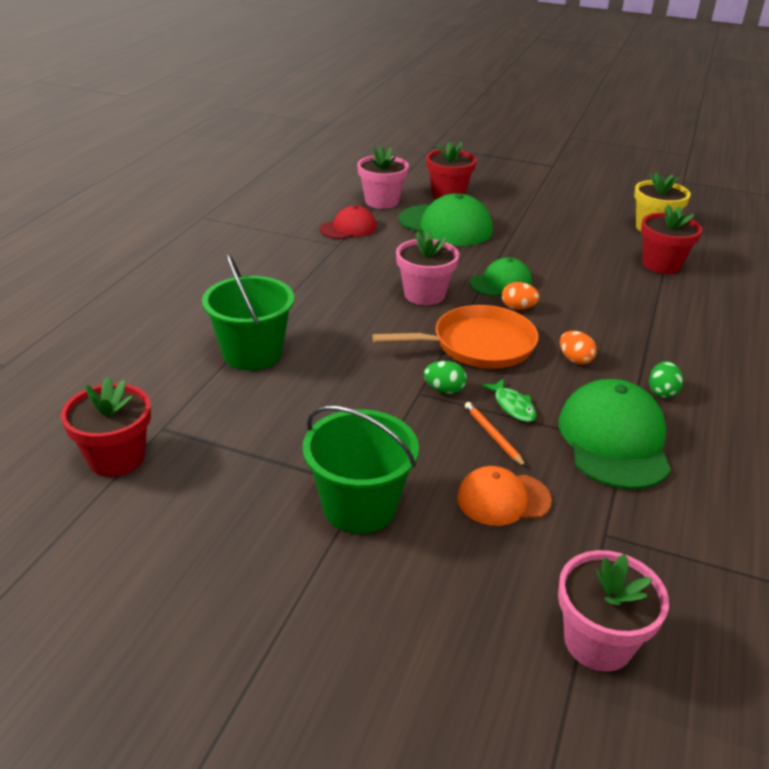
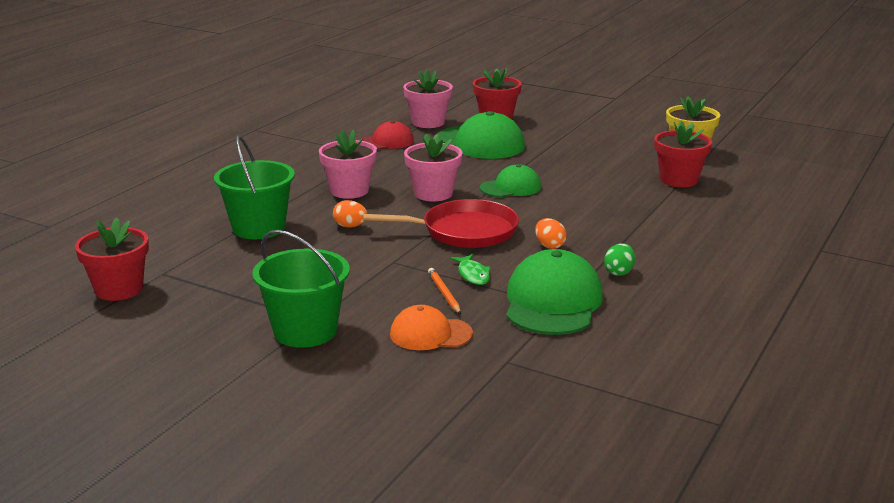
camera: 10 degrees right, 10 degrees down
(444, 390) = (416, 261): green egg -> none
(478, 345) = (464, 231): orange pan -> red pan
(518, 308) = (516, 207): orange egg -> orange egg (350, 226)
(598, 642) = (462, 424): pink flower pot -> pink flower pot (349, 191)

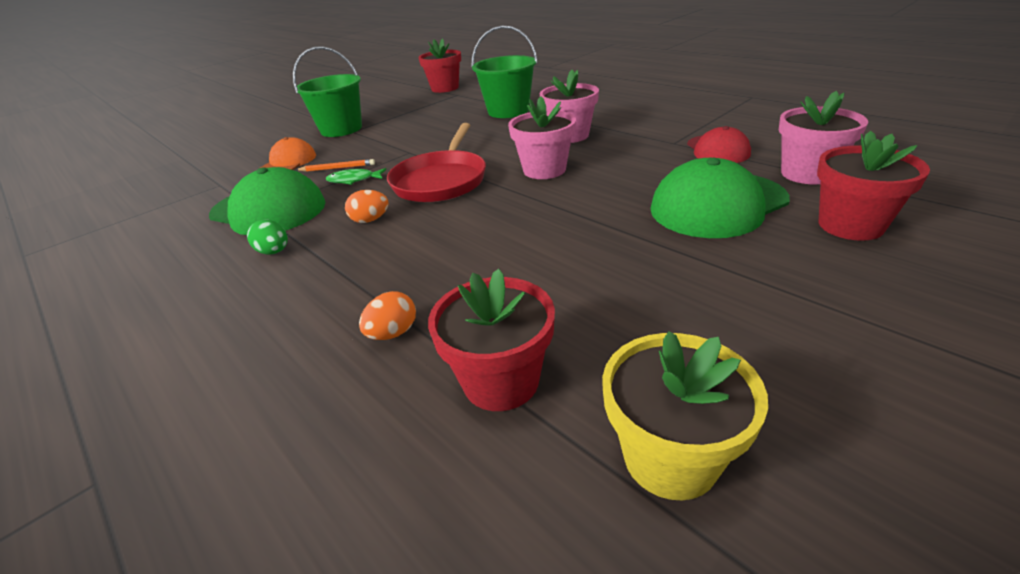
camera: 110 degrees right, 10 degrees up
(350, 226) = (489, 137): orange egg -> orange egg (393, 333)
(510, 187) = (541, 212): green cap -> none

